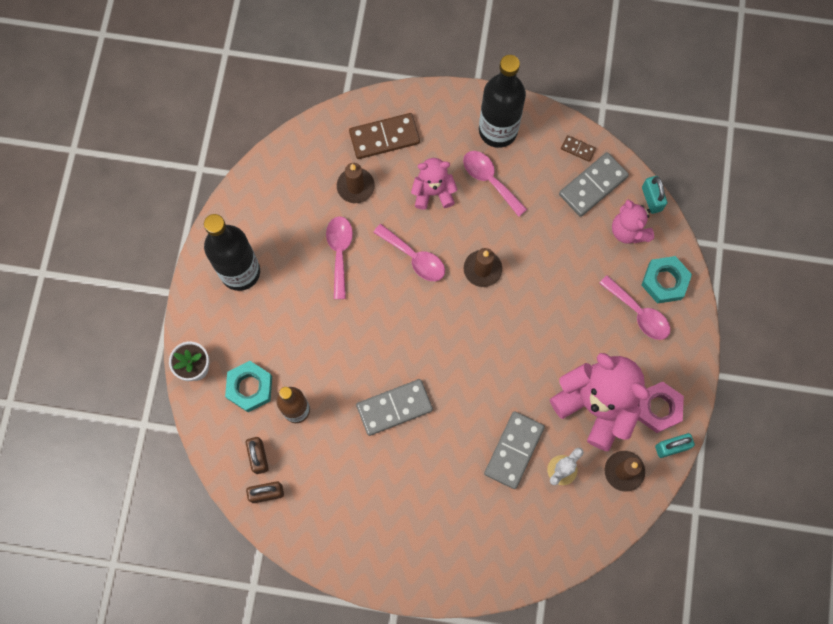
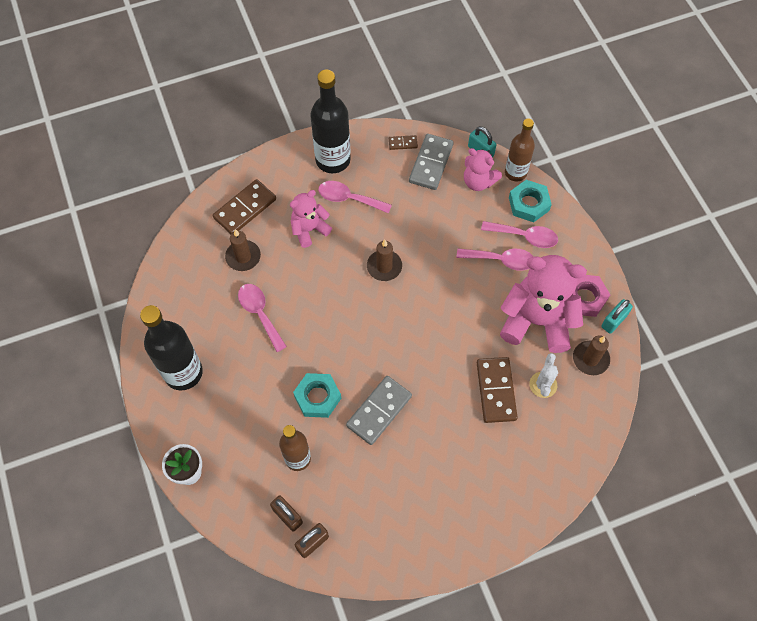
camera: 30 degrees left, 10 degrees down
(249, 387) = (246, 462): turquoise nut -> turquoise nut (317, 397)
(414, 258) = (324, 286): pink spoon -> pink spoon (501, 260)
(513, 450) = (496, 391): grey domino -> brown domino
(672, 241) = (515, 172): none -> brown bottle

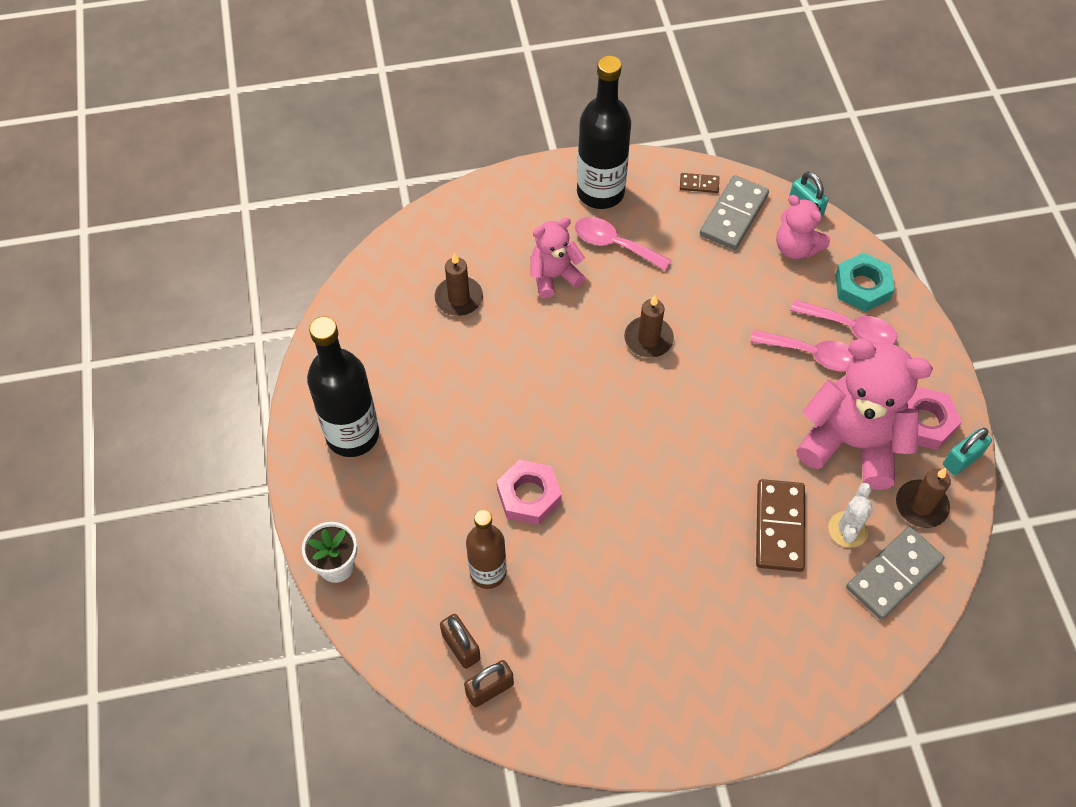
camera: 10 degrees right, 5 degrees down
(245, 209) = (472, 237): brown domino -> none
(260, 313) = (468, 374): pink spoon -> none
(317, 397) = (529, 496): turquoise nut -> pink nut
(379, 411) = (611, 528): grey domino -> grey domino (894, 574)
(515, 172) = (849, 243): brown bottle -> none

